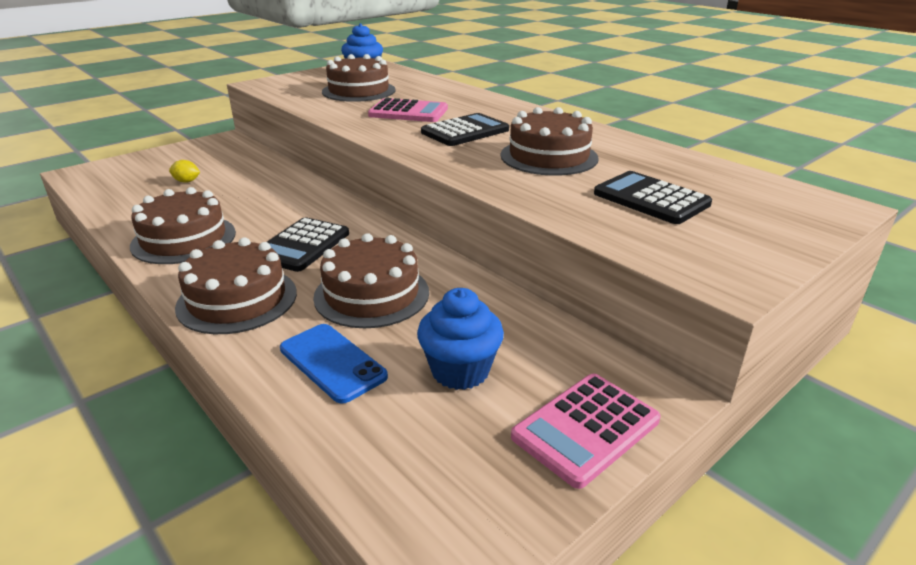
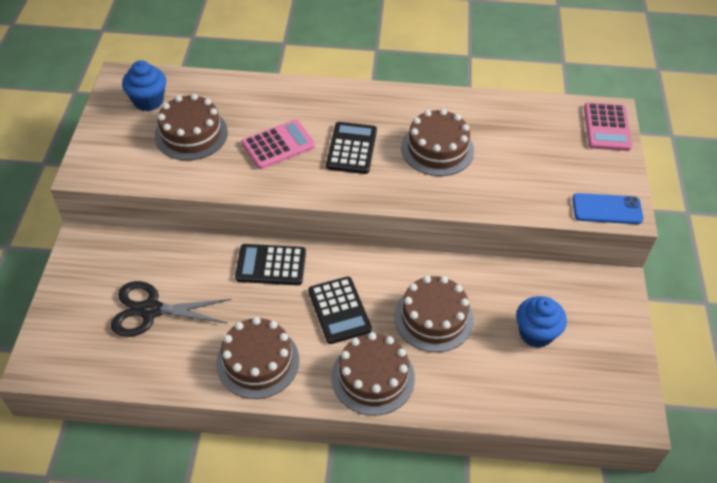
camera: 45 degrees left, 20 degrees up
(187, 181) = (150, 310): yellow lemon -> black scissors
(332, 362) = (480, 374): blue phone -> blue phone (607, 209)
(585, 428) = (613, 324): pink calculator -> pink calculator (606, 127)
(651, 199) = (533, 162): black calculator -> black calculator (271, 265)

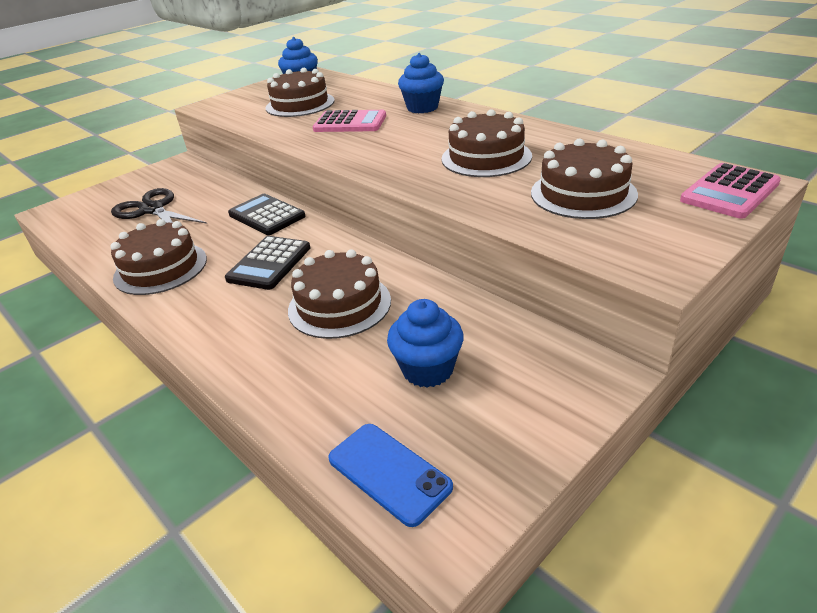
camera: 45 degrees right, 15 degrees down
(317, 101) = (422, 108): none -> blue cupcake
(352, 148) = (405, 138): black calculator -> none
(373, 377) = (220, 322): brown cake -> brown cake (583, 193)
(607, 209) = (631, 256): blue phone -> blue phone (389, 472)

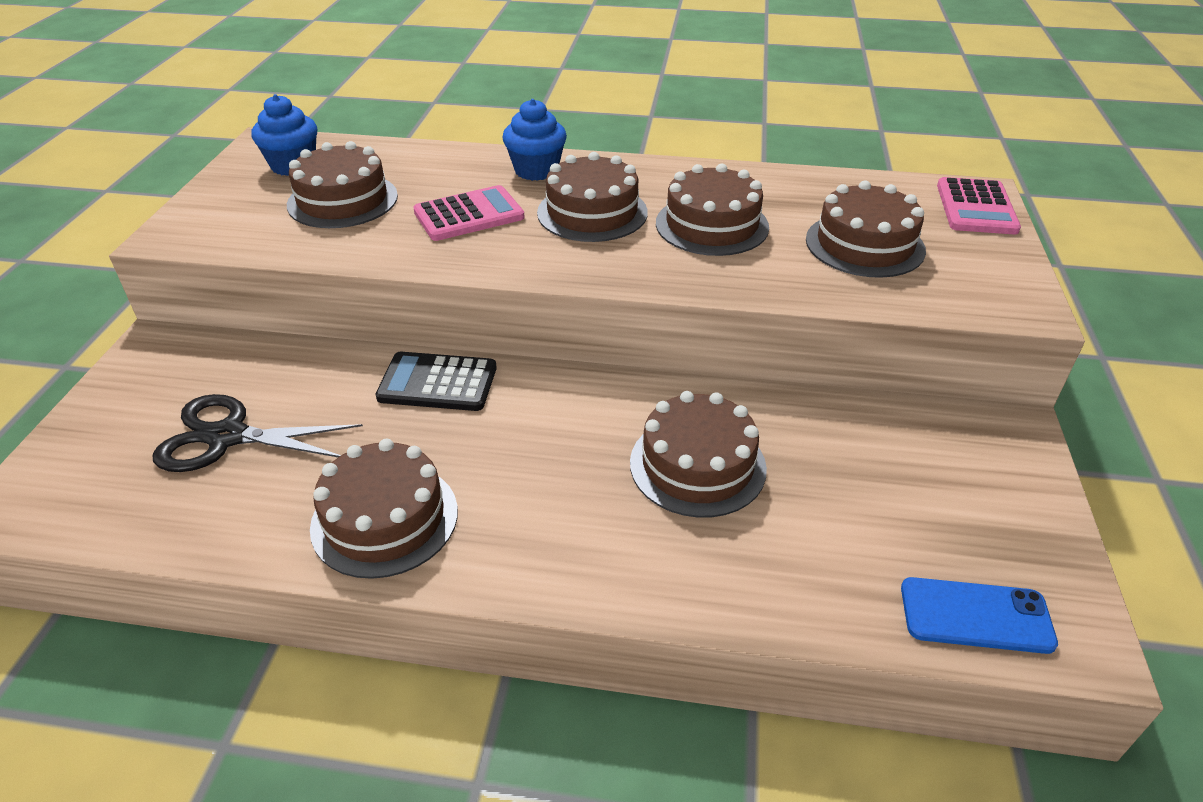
camera: 40 degrees left, 5 degrees up
(269, 263) = (538, 448): black calculator -> none
(420, 135) = (592, 212): none -> brown cake
(427, 369) = (877, 495): blue cupcake -> none

